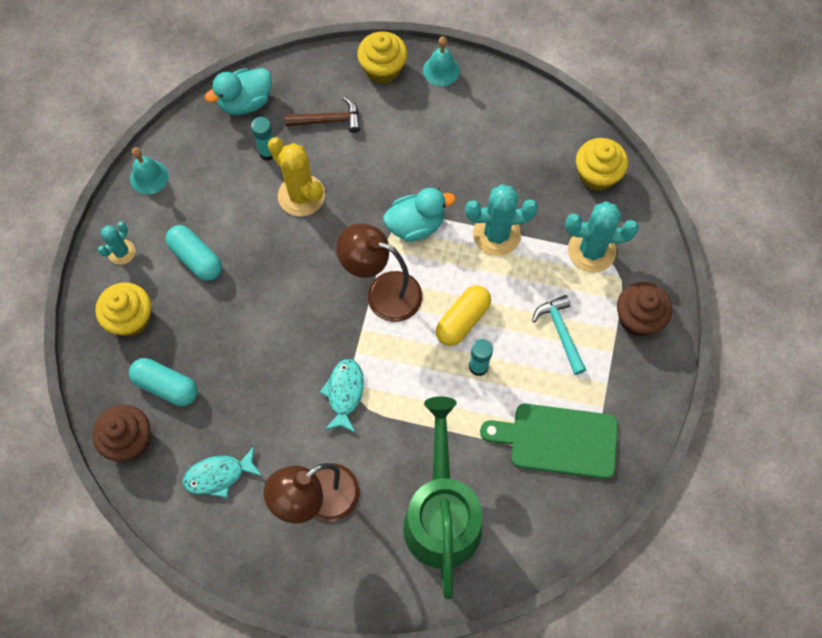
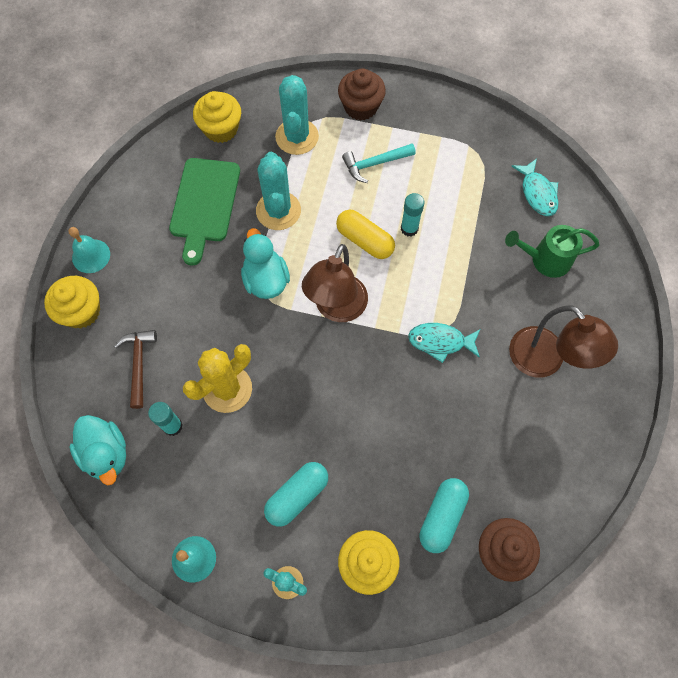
camera: 90 degrees left, 0 degrees up
(219, 475) = (530, 456): turquoise fish -> turquoise fish (537, 193)
(441, 513) = (545, 260): green watering can -> green watering can, size x0.57
(557, 440) = (472, 170): green cutting board -> green cutting board (204, 204)

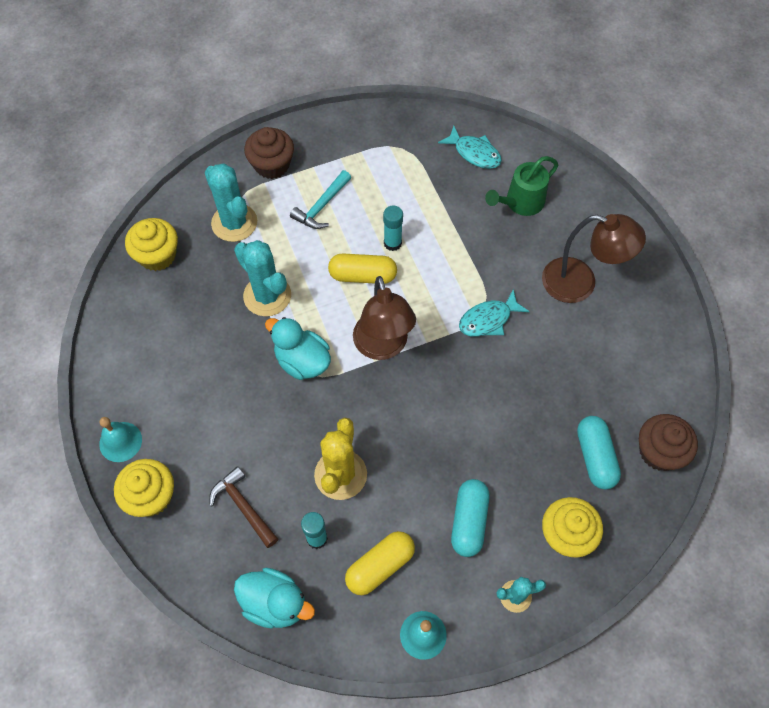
camera: 35 degrees left, 5 degrees down
(202, 481) = (380, 566): none -> yellow capsule
(204, 204) = (194, 330): green cutting board -> none

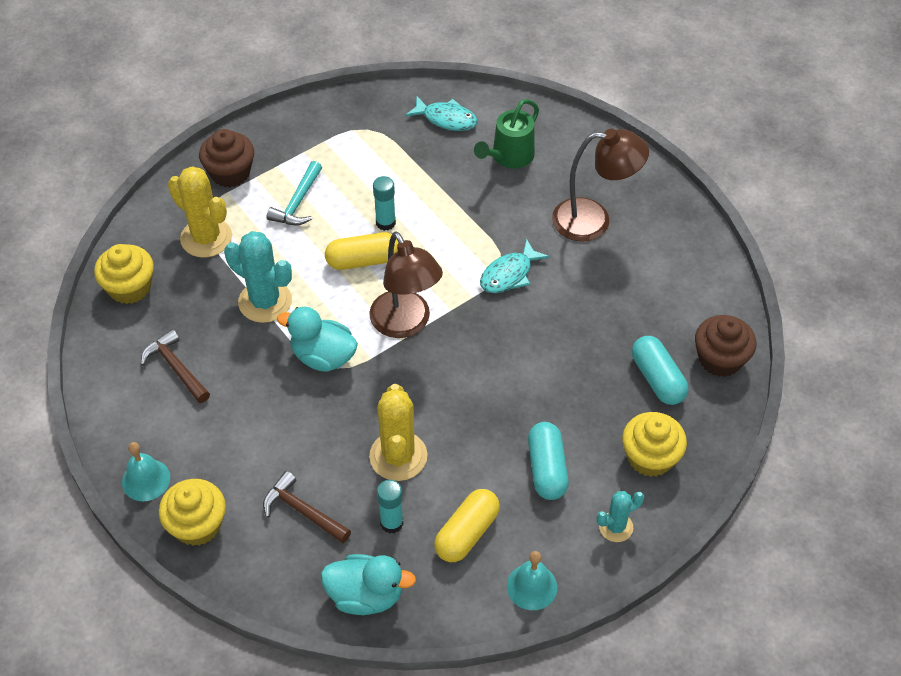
camera: 15 degrees left, 10 degrees down
(175, 341) = (176, 368): none -> brown hammer
(234, 223) = (206, 238): turquoise cactus -> yellow cactus

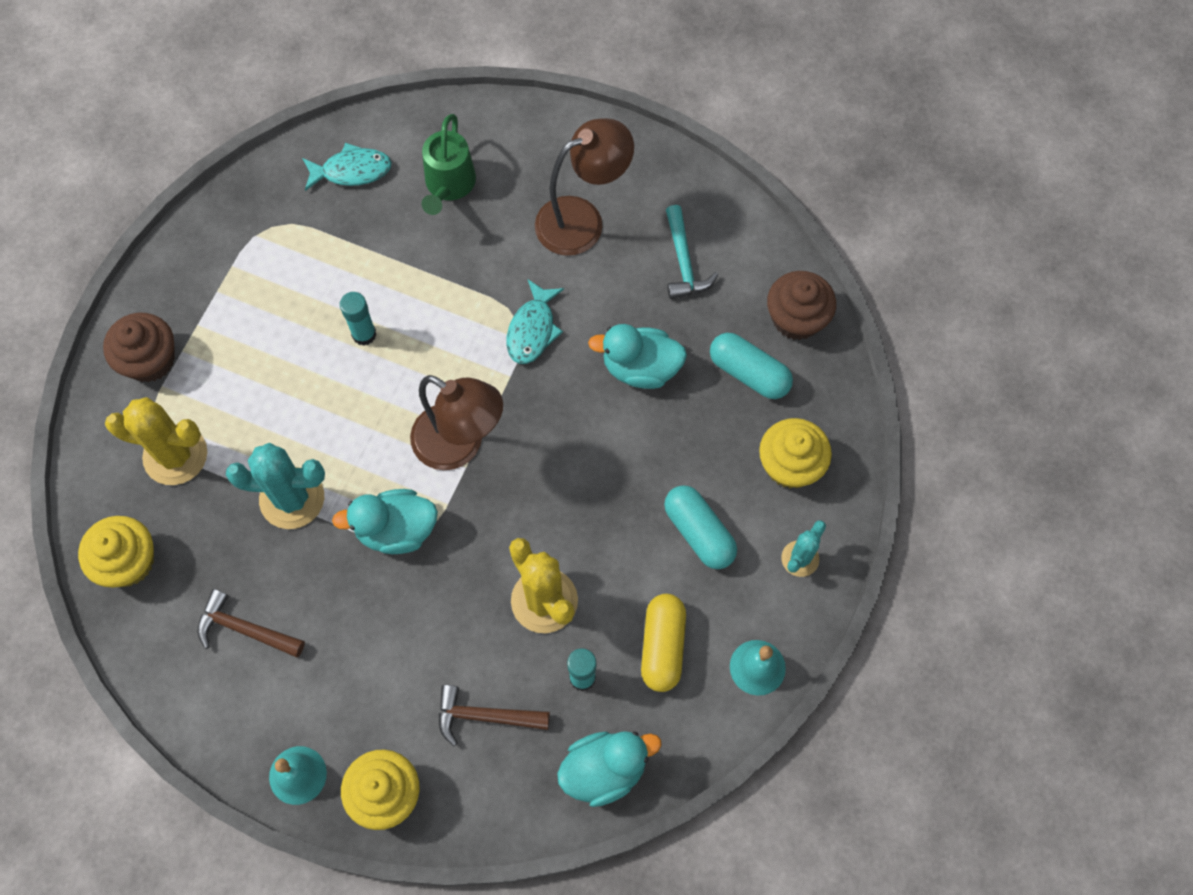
camera: 30 degrees left, 15 degrees up
(298, 202) = (251, 358): turquoise hammer -> turquoise hammer (683, 262)
(363, 260) = (368, 393): yellow capsule -> none
(574, 336) = (640, 368): none -> turquoise duck

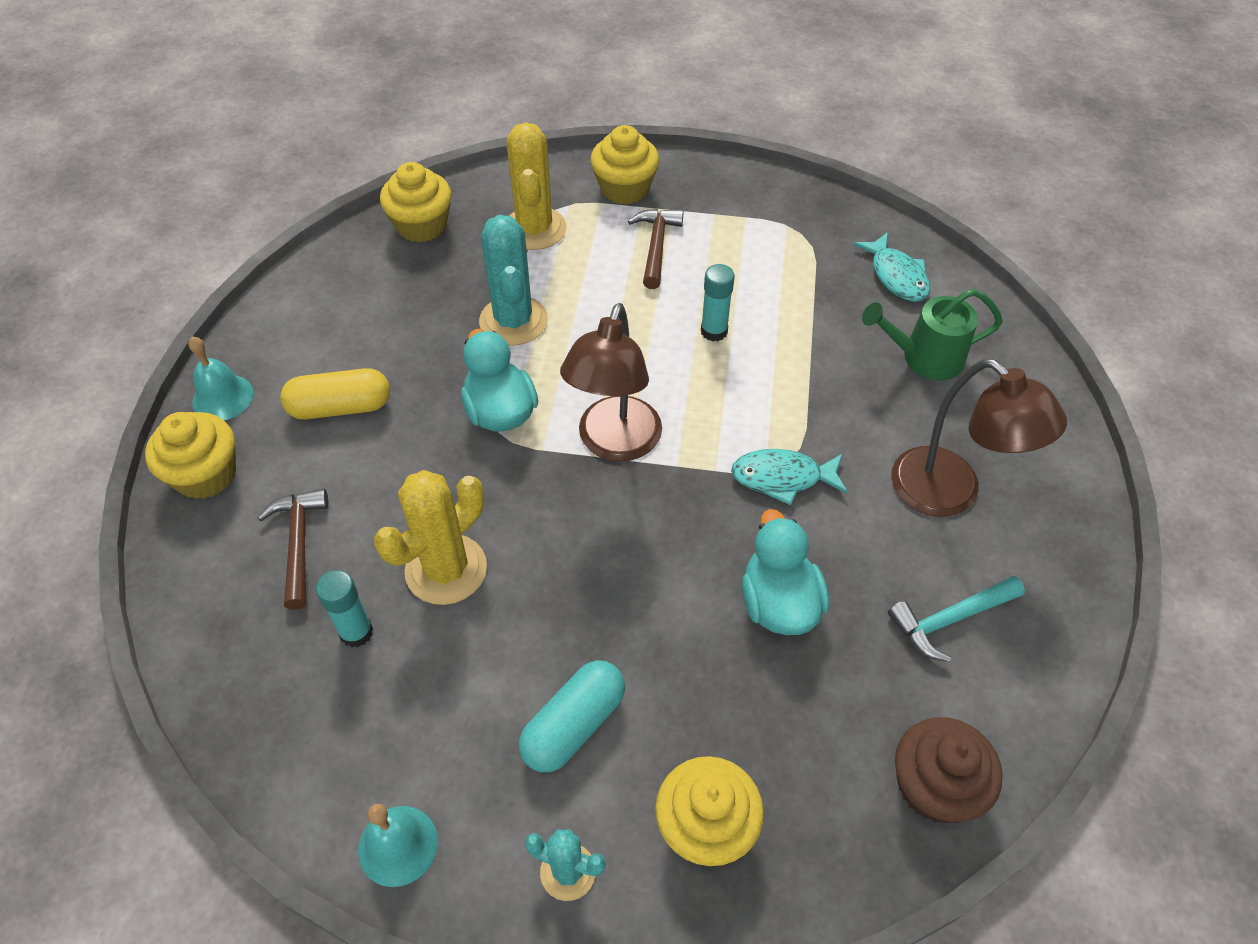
camera: 75 degrees right, 15 degrees down
(150, 360) = (624, 188): brown cupcake -> yellow cupcake
(245, 629) = (369, 321): brown hammer -> brown hammer (656, 246)
(604, 770) = (242, 684): turquoise duck -> none
(662, 646) = (409, 715): yellow capsule -> yellow capsule (340, 407)
(749, 373) = (824, 739): turquoise capsule -> none

